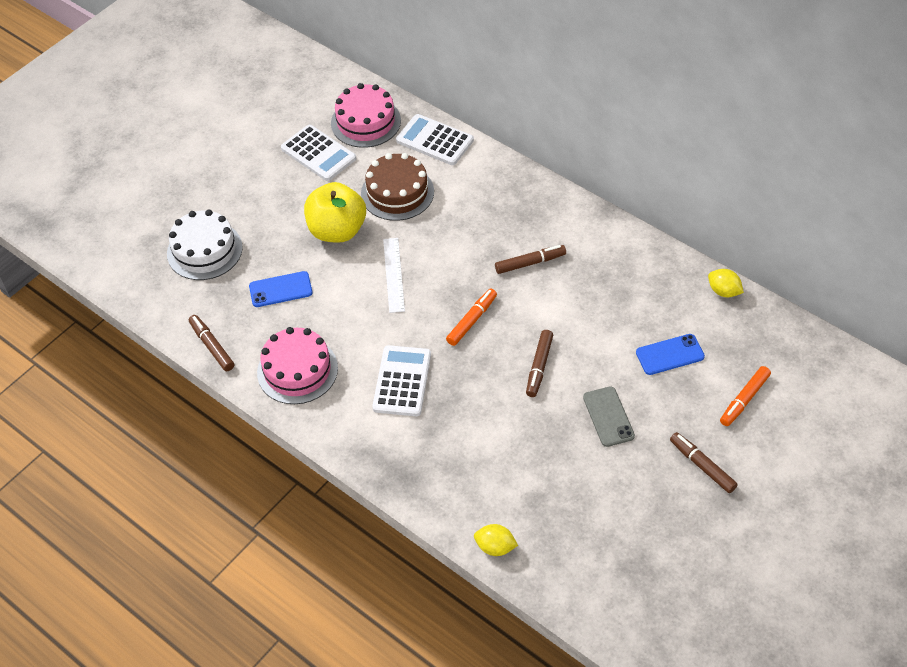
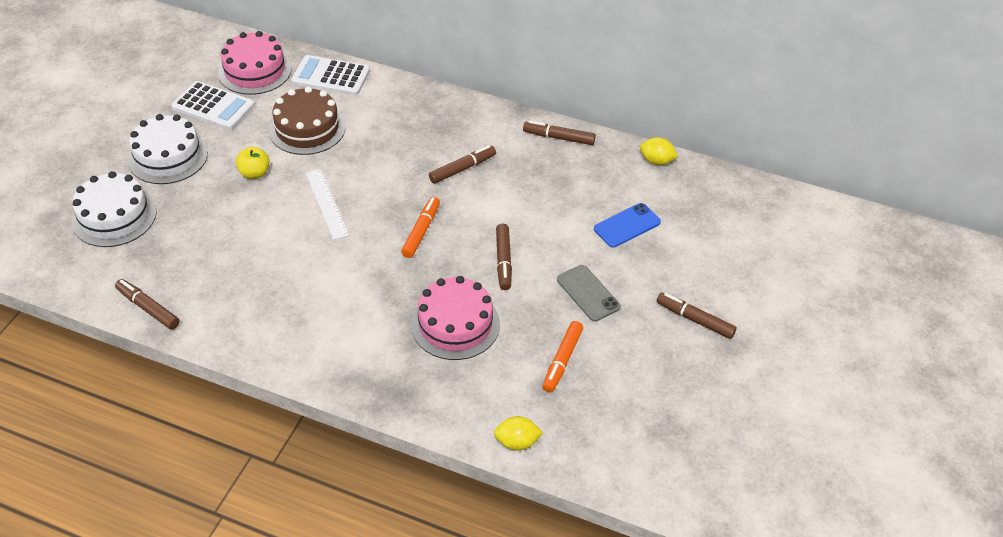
camera: 20 degrees left, 5 degrees down
(265, 198) = (168, 156): none -> white cake
(280, 289) = (209, 239): blue phone -> none
(297, 370) = (250, 313): pink cake -> pink cake (455, 324)
(337, 230) = (254, 173): yellow apple -> yellow apple, size x0.51
(402, 381) = (367, 302): white calculator -> none
(634, 247) = (559, 138): none -> brown marker
(744, 399) = (712, 252): orange marker -> orange marker (562, 360)

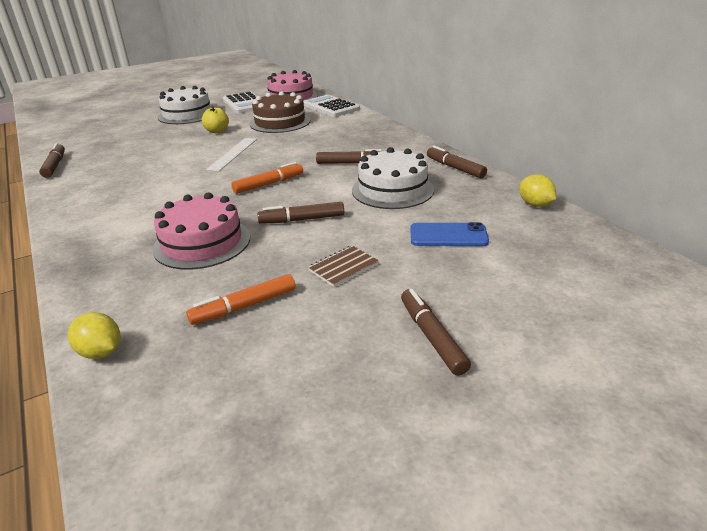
camera: 40 degrees right, 15 degrees down
(114, 216) = (118, 128): white cake -> white cake (392, 190)
(503, 261) = (302, 220): brown marker -> brown marker turned 45 degrees clockwise
(588, 293) = (343, 267): grey phone -> brown notebook

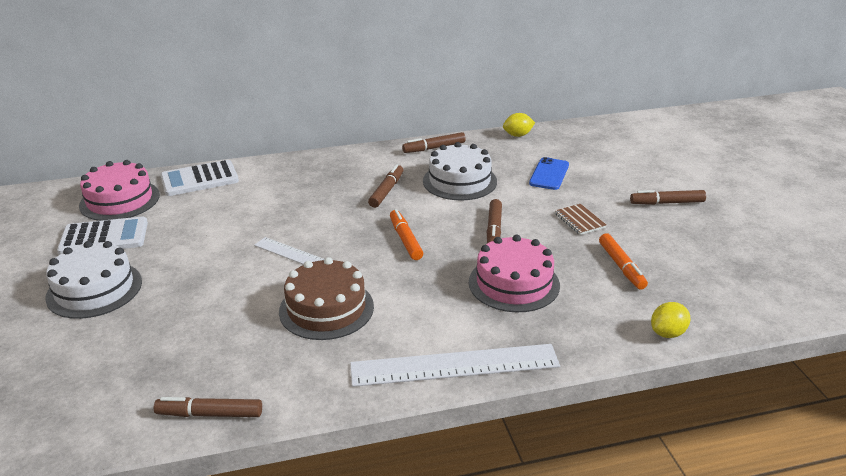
camera: 75 degrees left, 0 degrees up
(79, 232) = (454, 365): none -> white ruler
(217, 131) = (203, 265): yellow apple -> none
(280, 122) = (218, 217): brown cake -> brown cake (326, 308)

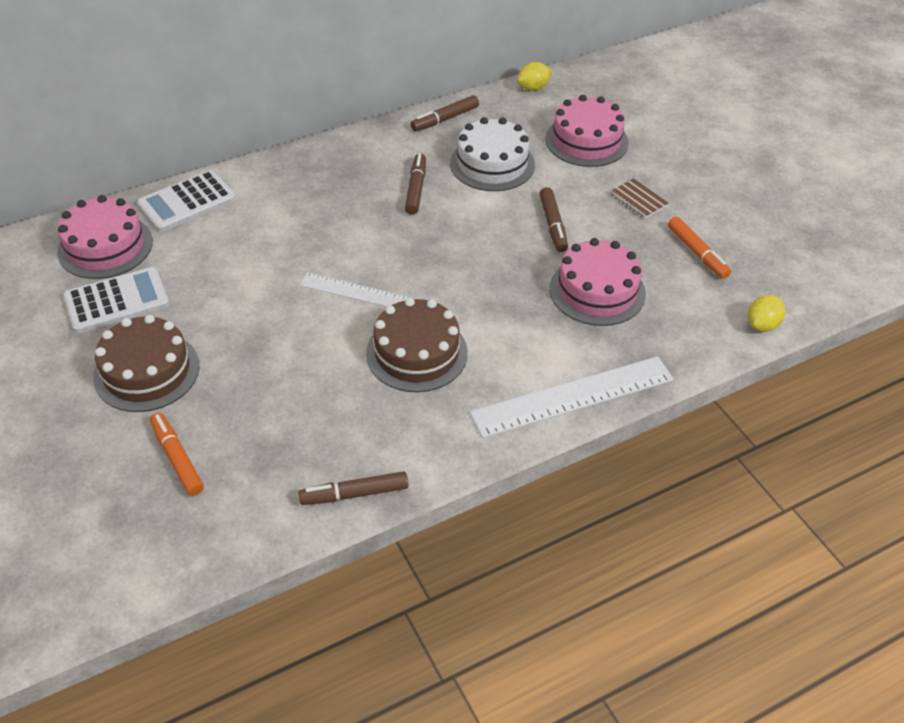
camera: 15 degrees left, 15 degrees up
(94, 289) = (147, 371): white cake -> brown cake
(405, 240) = (464, 253): orange marker -> orange marker (177, 459)
(549, 174) = (586, 141): blue phone -> pink cake
(667, 203) = (720, 164): brown marker -> none

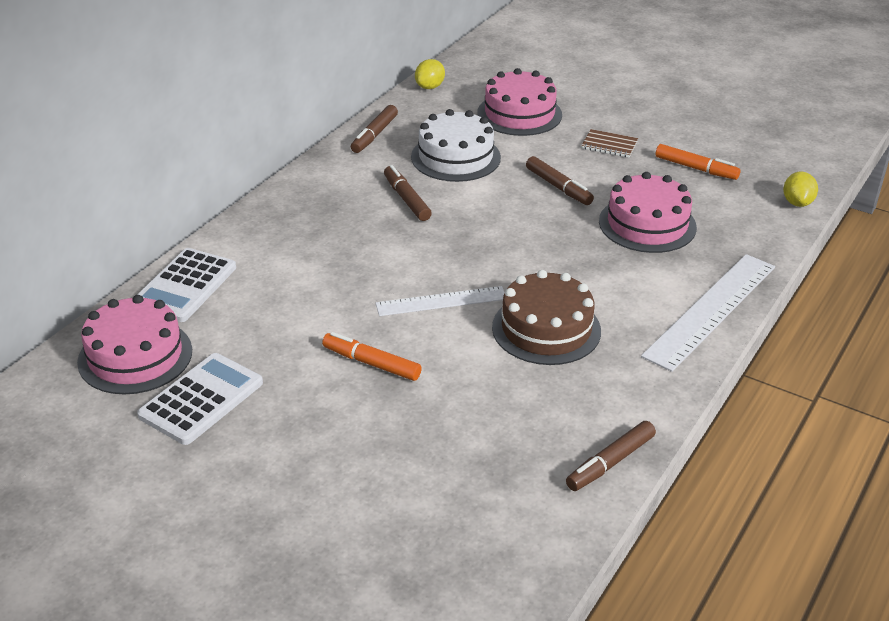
camera: 30 degrees left, 10 degrees down
(147, 371) = (301, 447): brown cake -> none
(177, 459) = (414, 508): orange marker -> orange marker (371, 363)

